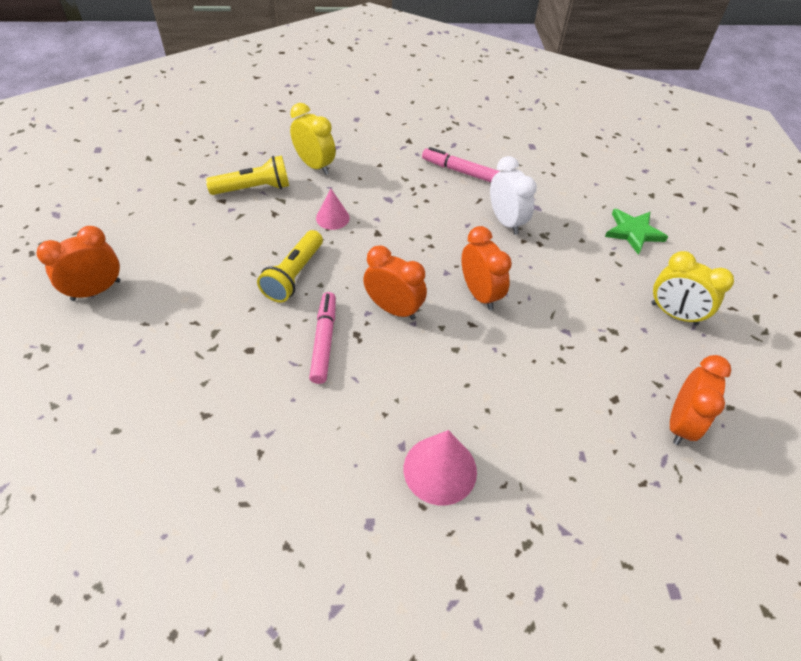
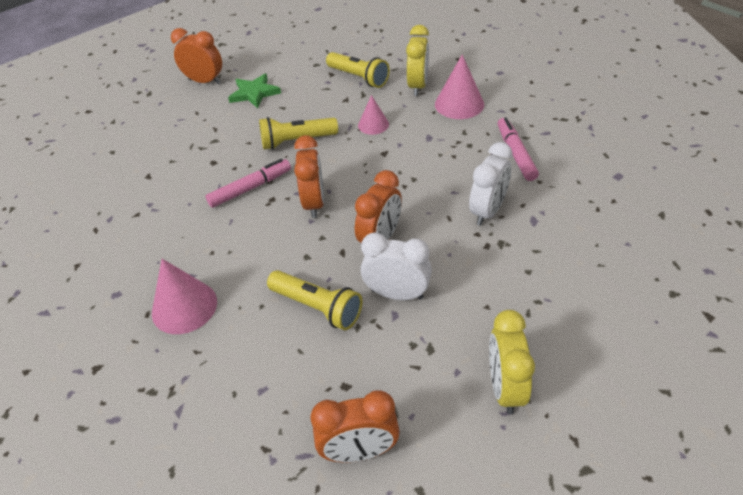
camera: 60 degrees right, 5 degrees down
(368, 160) = (459, 104): none -> pink cone
(521, 373) = (317, 307): none -> yellow flashlight
(546, 318) = (397, 294): none -> white clock
(633, 232) = (590, 304): green star -> green star (254, 93)

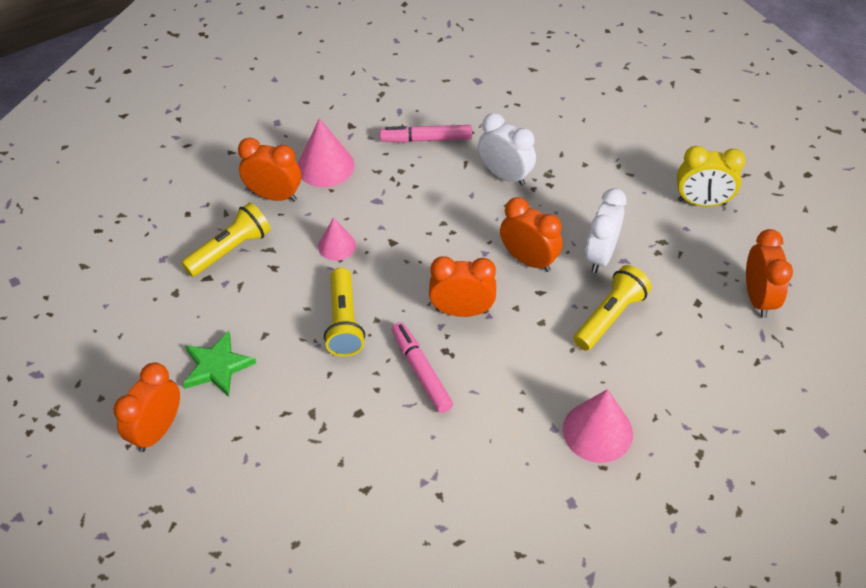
camera: 85 degrees left, 5 degrees up
(418, 86) = (274, 196): yellow clock -> orange clock

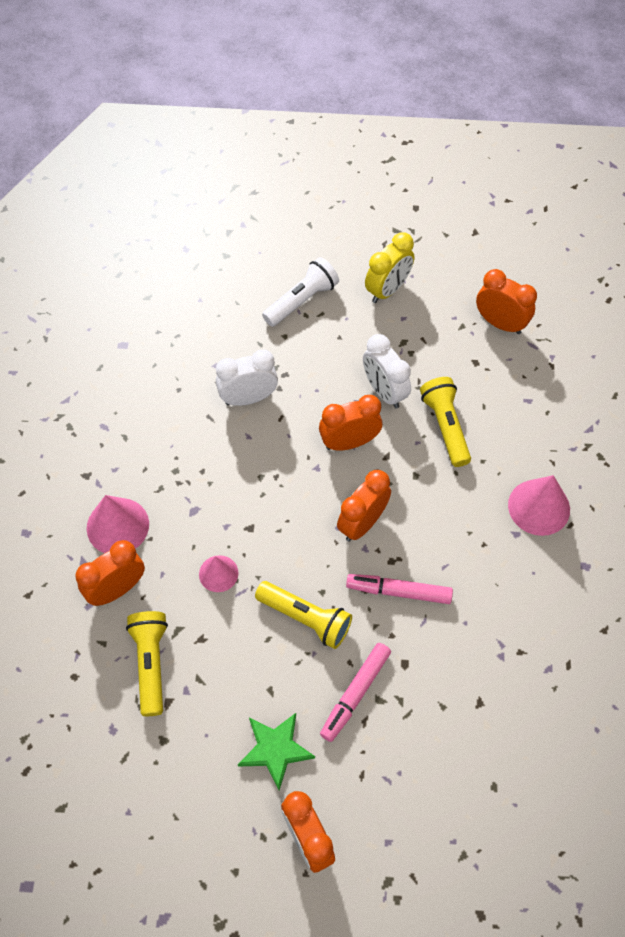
camera: 55 degrees left, 10 degrees up
(426, 139) = (156, 428): pink marker -> pink marker (355, 693)
(629, 155) = (302, 301): none -> white flashlight

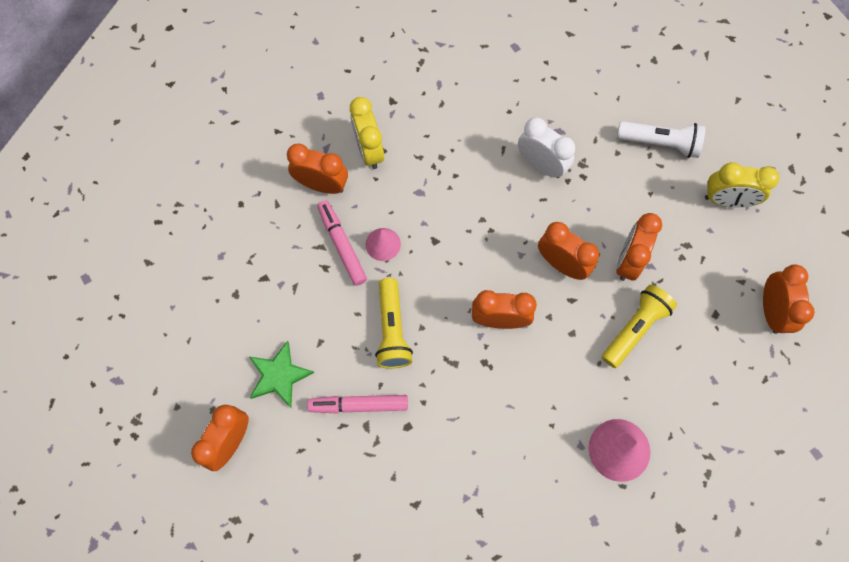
camera: 55 degrees right, 10 degrees up
(117, 526) = (369, 150): pink cone -> yellow clock
(151, 663) = (284, 247): yellow flashlight -> none
(384, 391) = (628, 260): white clock -> orange clock
(399, 591) = (463, 384): pink marker -> pink marker (342, 245)

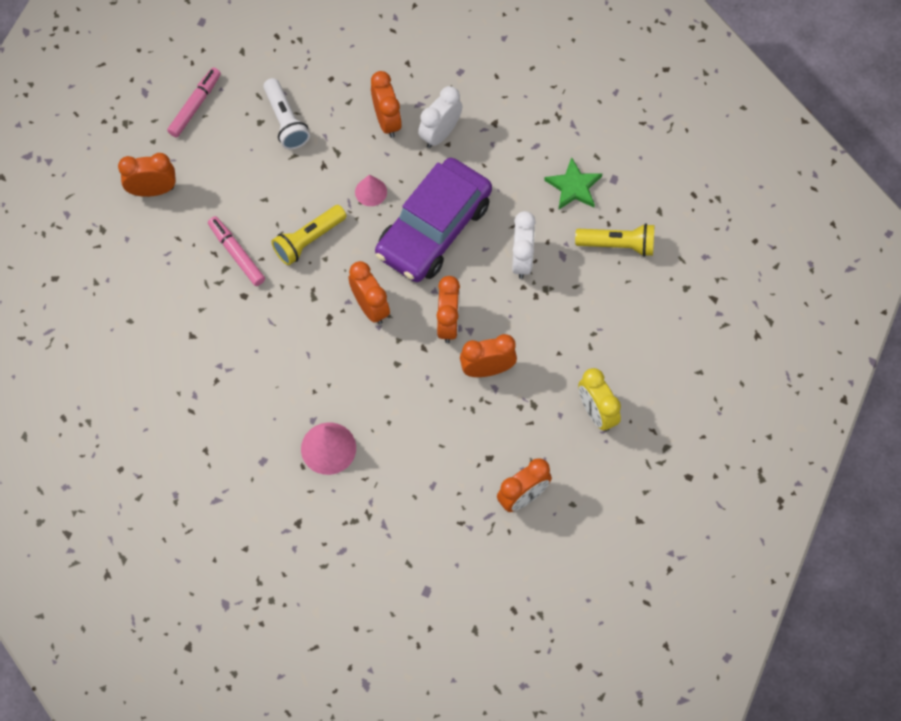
camera: 55 degrees right, 5 degrees down
(279, 375) = (221, 189): green star -> green star (574, 187)
(342, 245) = (349, 165): pink marker -> pink marker (195, 106)
(369, 150) = (440, 134): yellow clock -> white clock
(459, 215) = (434, 229): none -> purple car
(635, 328) = (433, 405): yellow flashlight -> yellow flashlight (618, 245)
(660, 143) = (610, 335): white flashlight -> white flashlight (285, 121)

